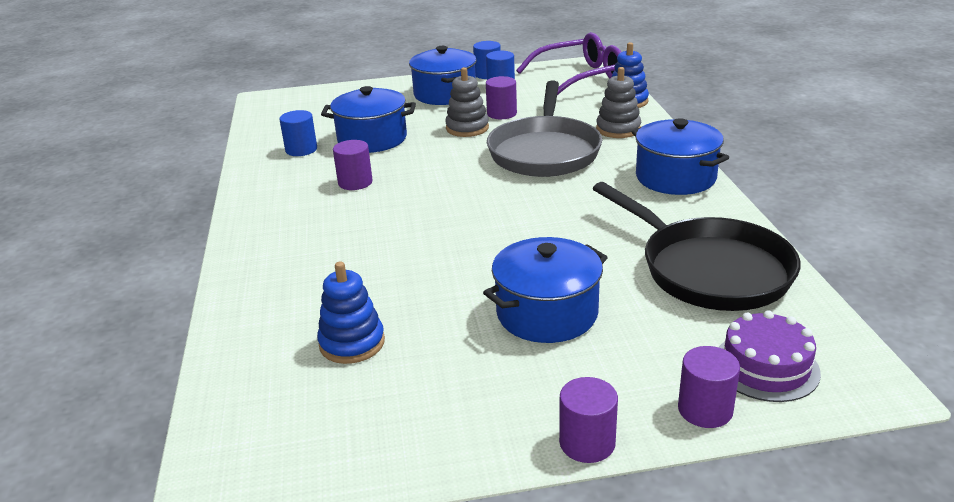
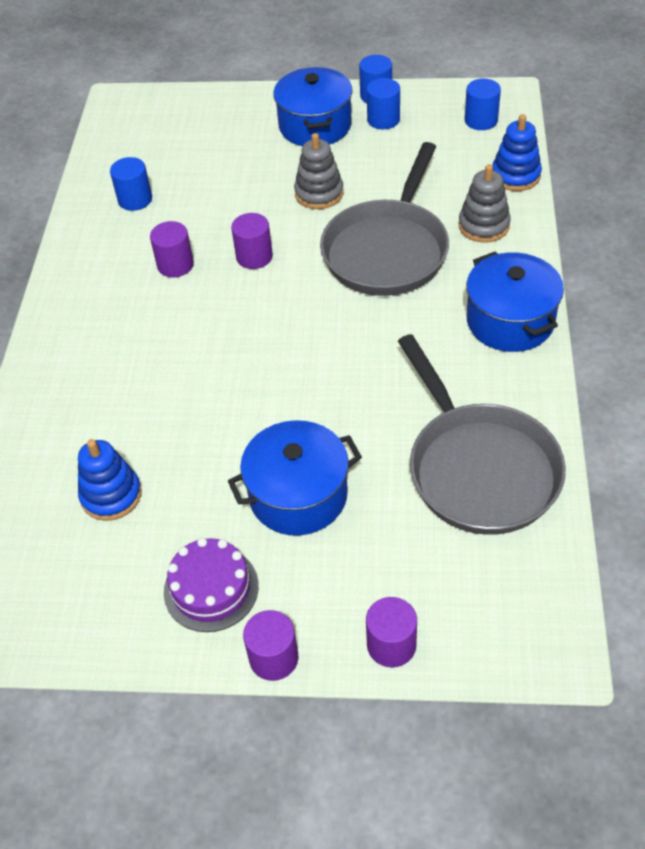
camera: 15 degrees right, 20 degrees up
(372, 139) = (212, 194): blue pot -> none
(501, 113) = (365, 173): purple cylinder -> purple cylinder (254, 256)
(581, 78) = (481, 120): purple glasses -> blue cylinder
(709, 269) = (479, 468): black pan -> grey pan
(765, 367) = (471, 607): purple cake -> purple cake (211, 588)

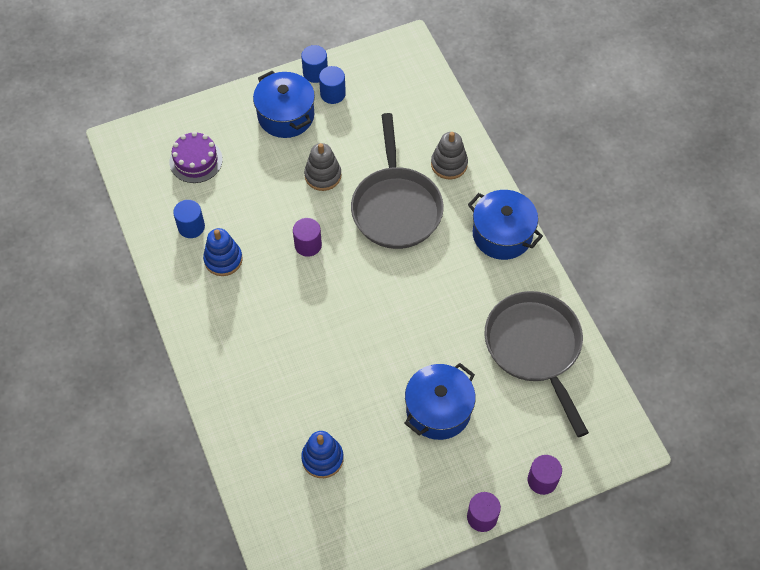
camera: 30 degrees left, 10 degrees up
(175, 265) = (256, 272): purple cylinder -> none
(211, 588) = (421, 491): purple cake -> purple cake (196, 160)
(479, 468) = (535, 348): grey pan -> grey pan turned 150 degrees counterclockwise
(481, 120) = (402, 72): blue cylinder -> none
(515, 176) = (449, 114): blue stacking toy -> blue stacking toy (223, 259)

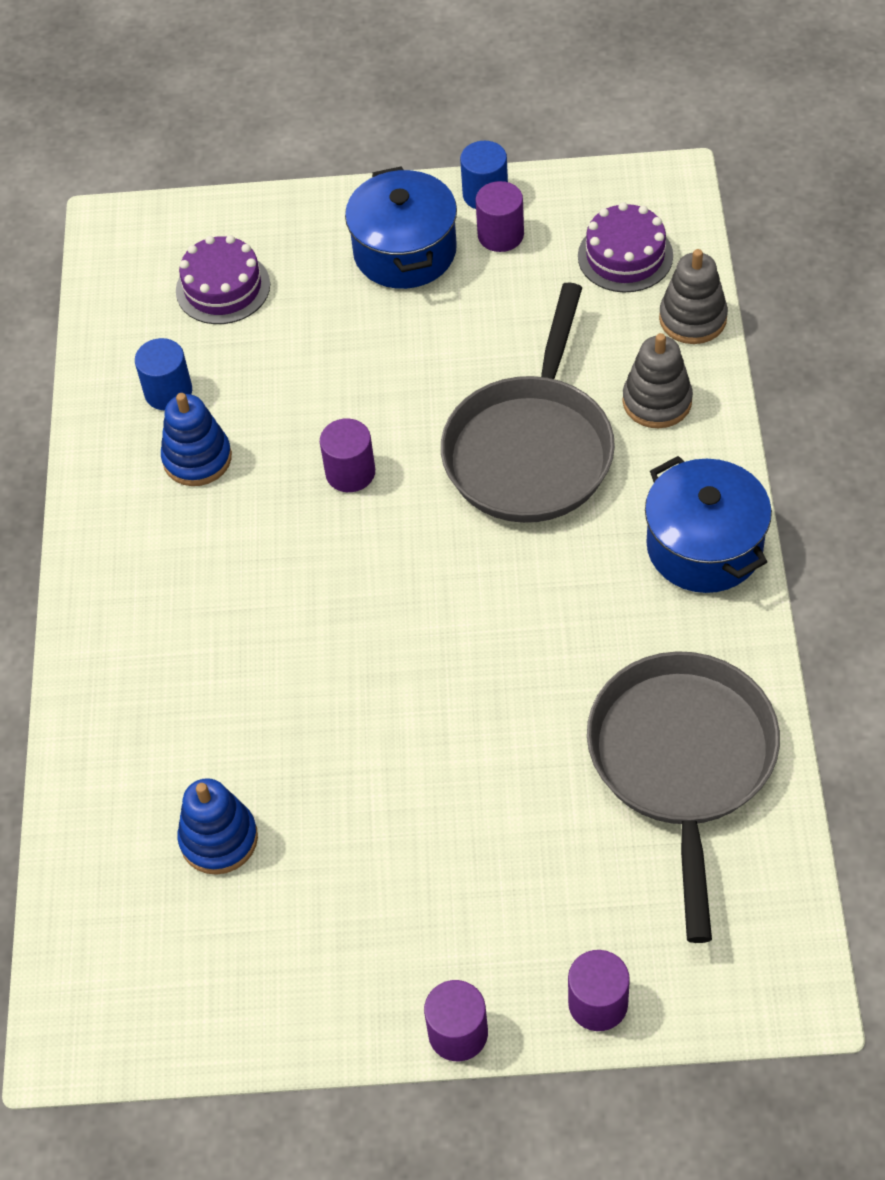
camera: 25 degrees right, 5 degrees down
(323, 175) = (425, 365): grey stacking toy -> grey stacking toy (692, 318)
(332, 94) = (500, 235): blue cylinder -> purple cylinder
(402, 89) = (625, 256): none -> purple cake
(438, 410) = (458, 818): blue pot -> none

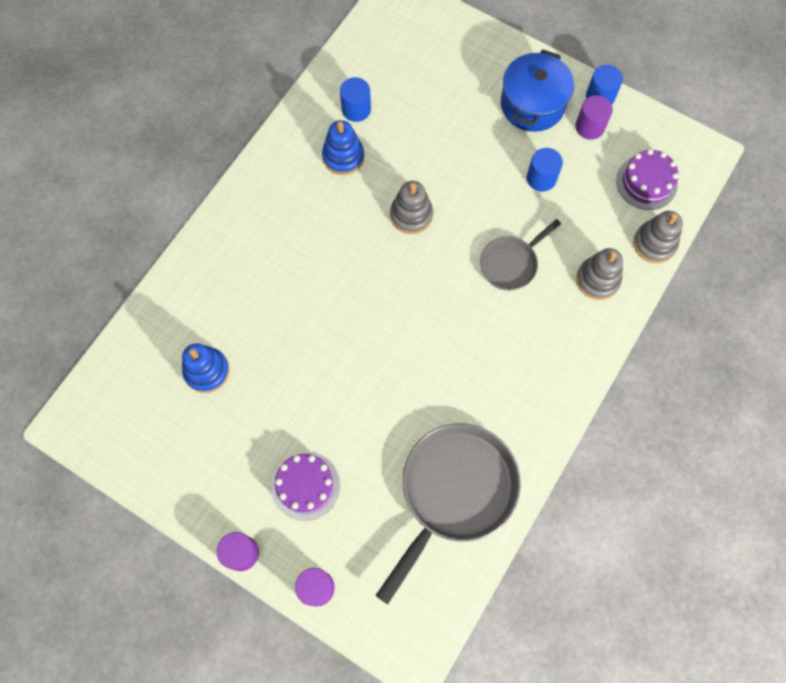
camera: 30 degrees right, 15 degrees up
(223, 288) = (425, 66): purple cake -> purple cake (305, 485)
(350, 472) = (411, 215): purple cylinder -> grey stacking toy
(487, 329) = (541, 178): none -> blue cylinder
(531, 450) = (511, 263): grey pan -> grey pan, size x0.54
(704, 546) = (558, 380): blue pot -> none

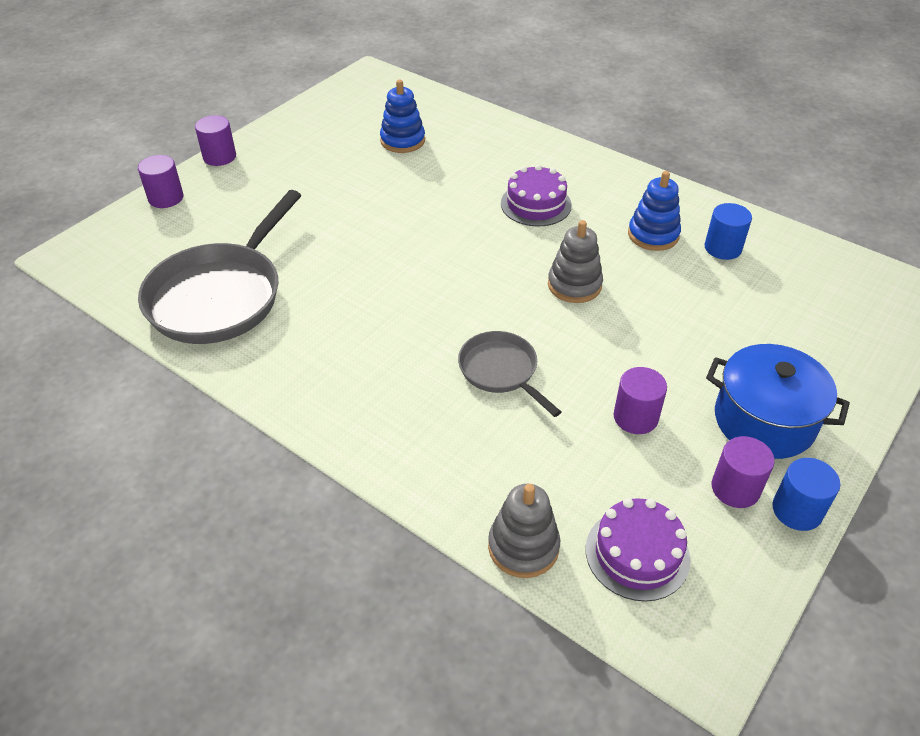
camera: 95 degrees right, 25 degrees down
(305, 485) = (268, 195): purple cake -> purple cake (536, 204)
(454, 491) = (220, 296): grey pan -> grey pan turned 75 degrees clockwise
(541, 178) = (635, 417): blue cylinder -> purple cylinder
(597, 280) = (467, 463): grey stacking toy -> none

